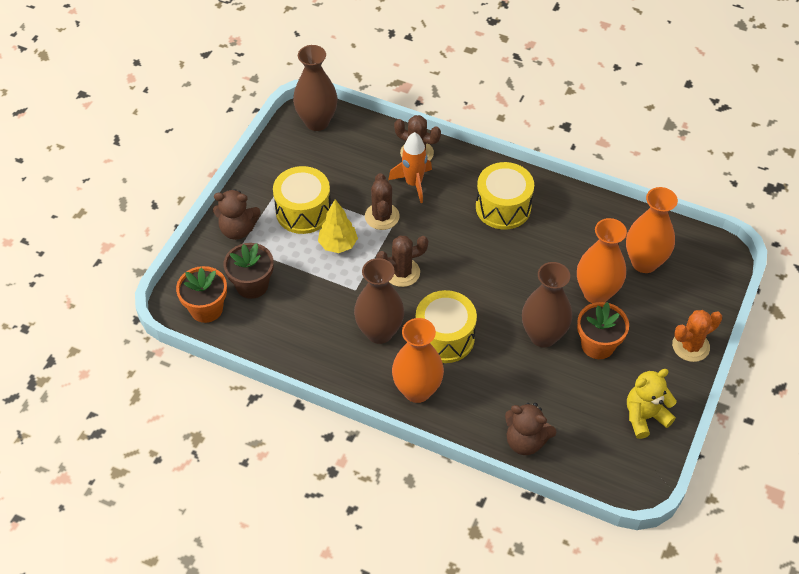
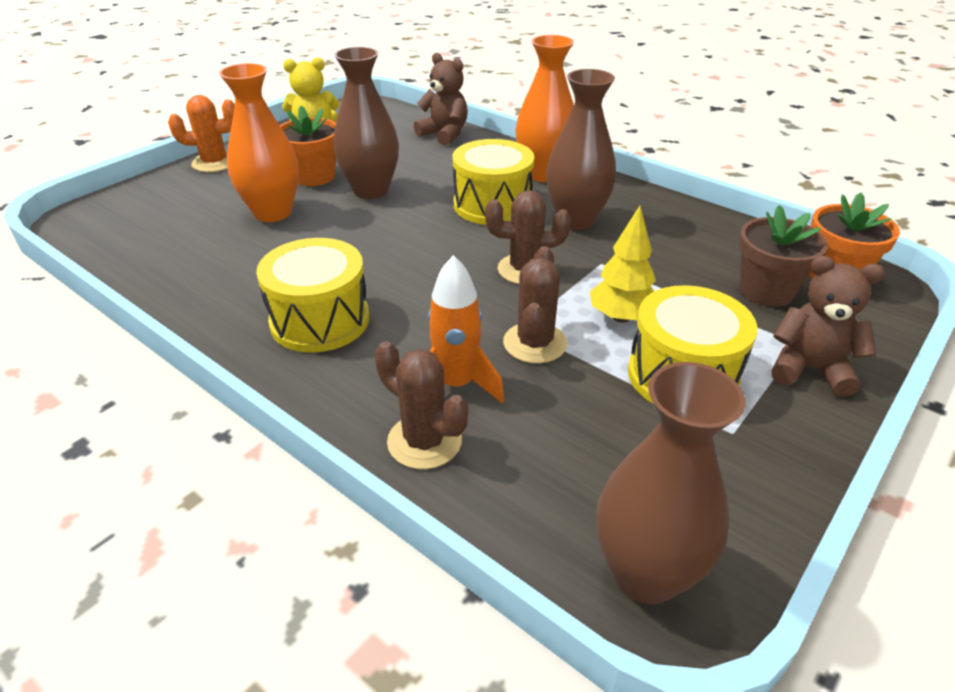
camera: 165 degrees left, 15 degrees down
(644, 262) = (180, 229): orange vase -> none

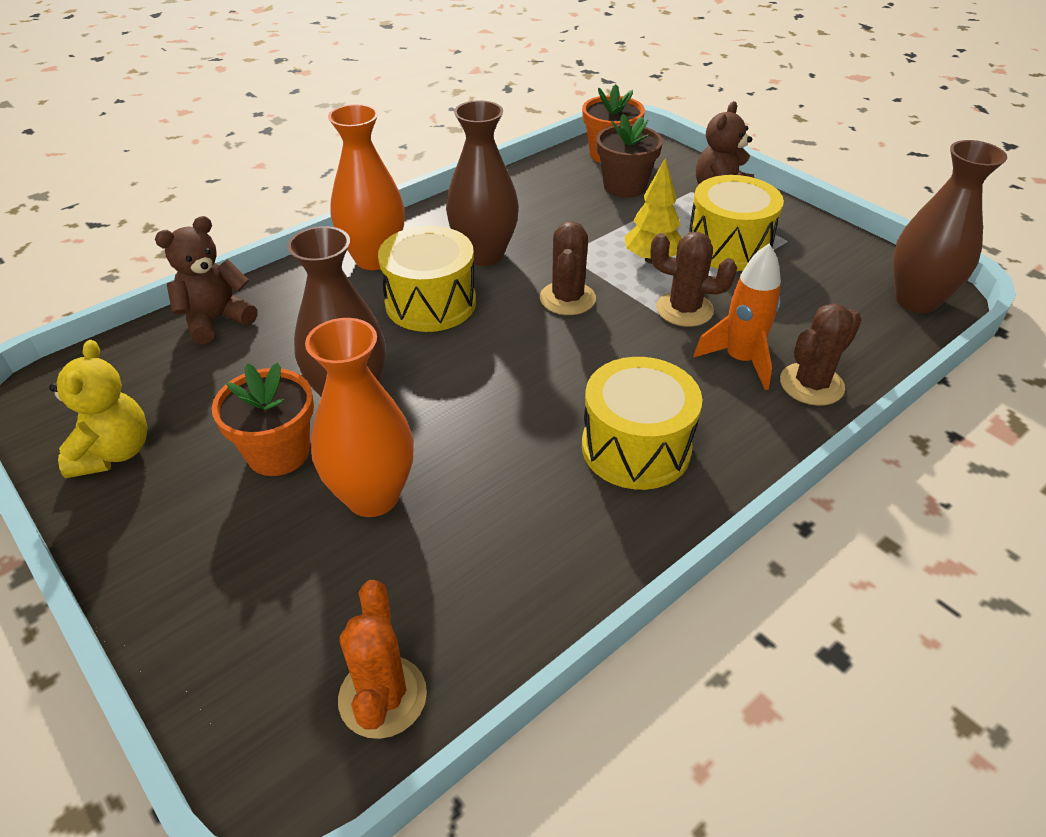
camera: 80 degrees left, 5 degrees up
(214, 163) = (156, 582): orange cactus -> orange cactus (382, 697)

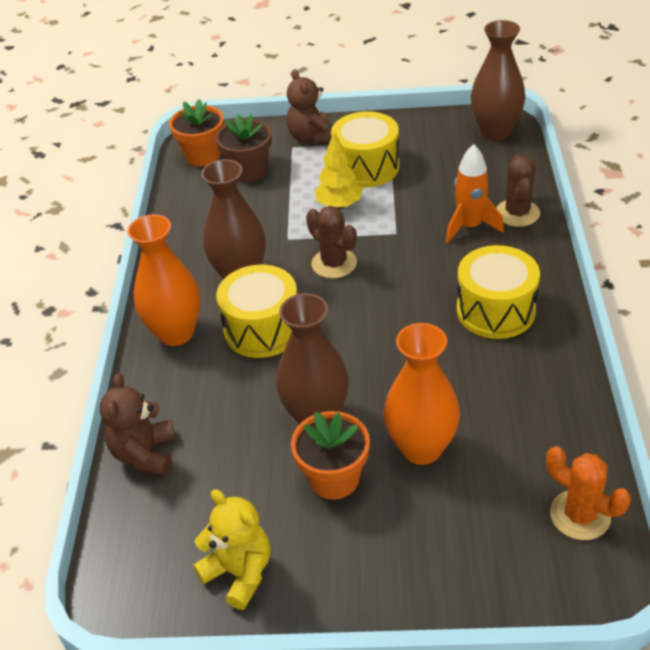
camera: 45 degrees left, 0 degrees up
(684, 309) = (402, 221): brown cactus -> none

